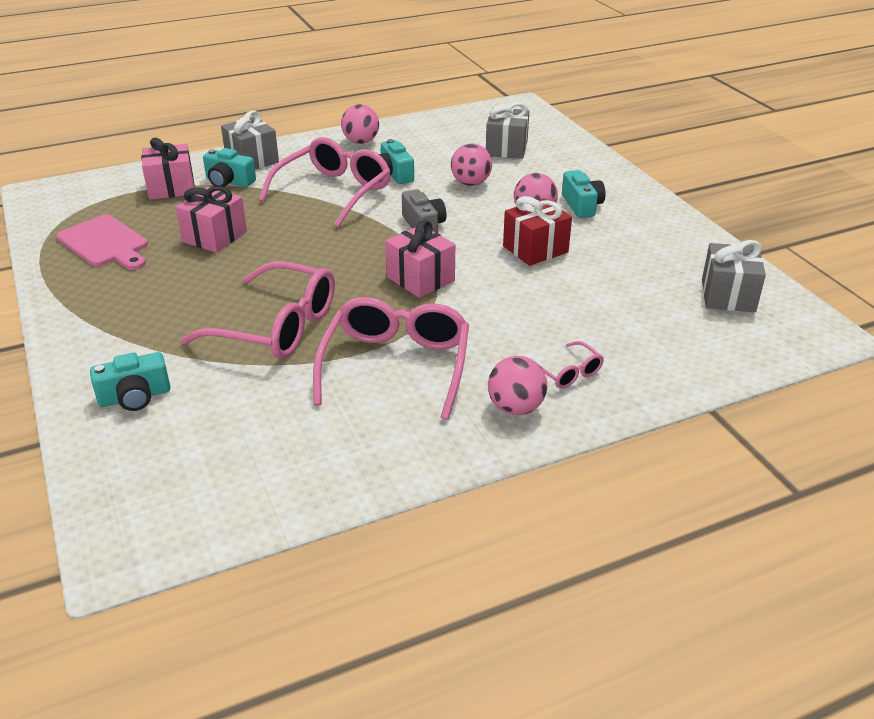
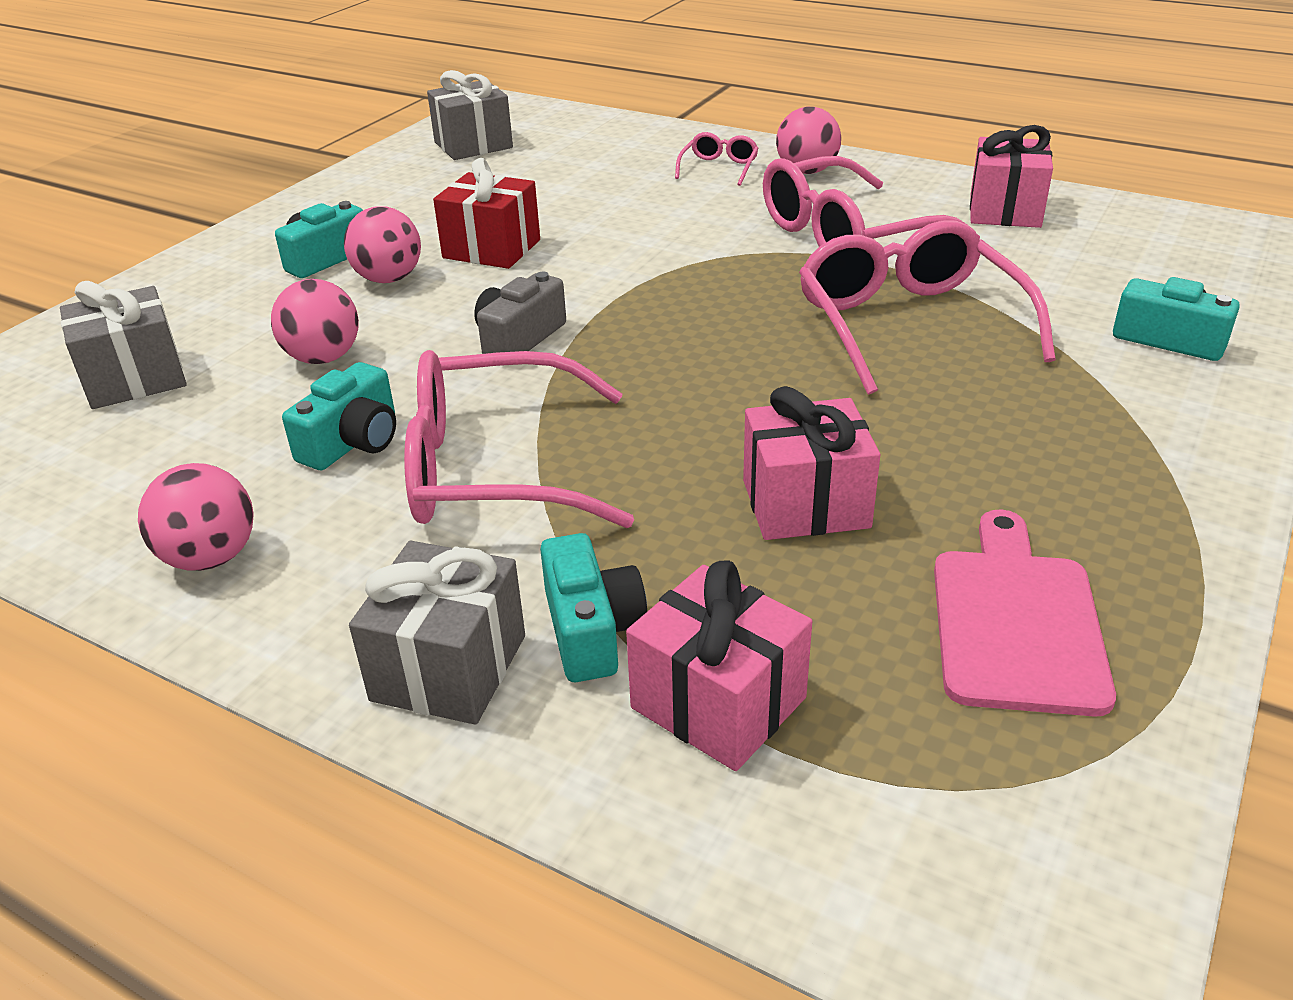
camera: 125 degrees left, 0 degrees up
(420, 279) = (664, 286): pink gift -> pink gift (1004, 210)

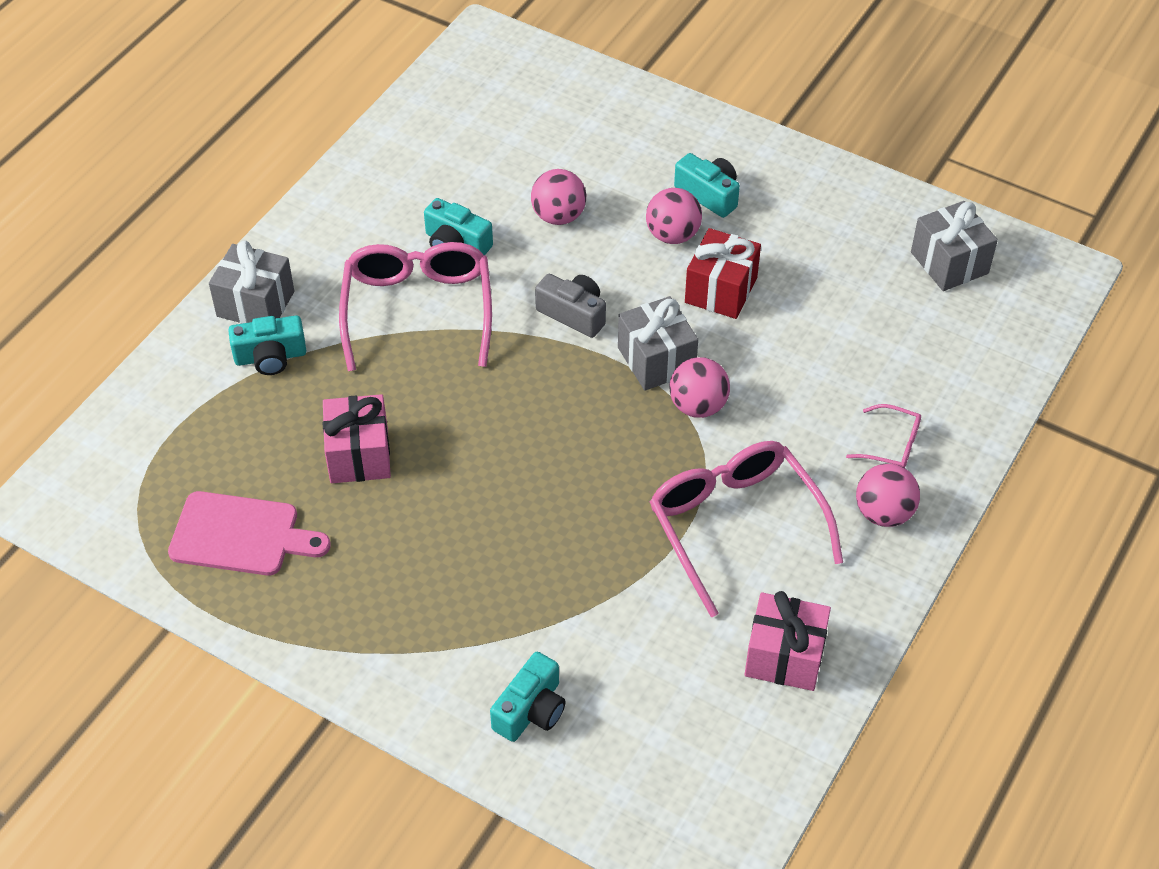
camera: 90 degrees right, 15 degrees up
(135, 378) = (543, 132): grey gift -> grey gift (656, 360)
(210, 557) = (356, 203): pink ball -> pink ball (698, 406)
(718, 703) = (210, 404): pink gift -> none
(909, 325) = (571, 543): pink glasses -> none

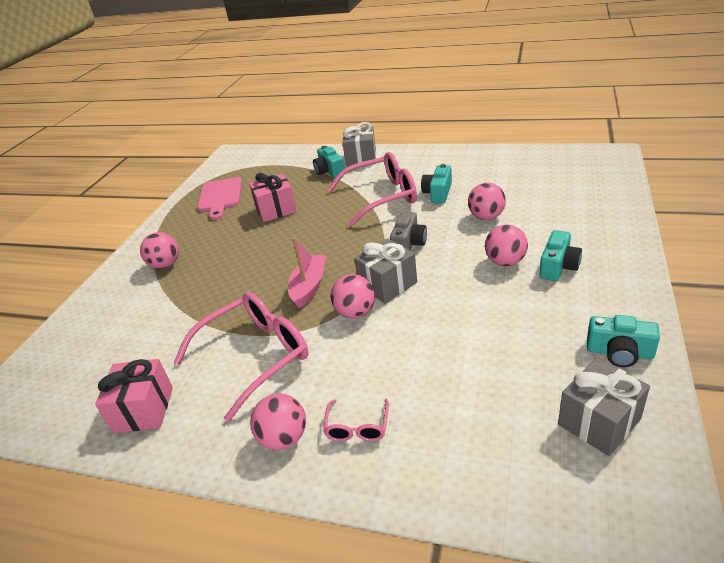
camera: 80 degrees right, 15 degrees down
(440, 631) = (165, 265): none -> pink ball
(531, 710) = (112, 309): turquoise camera -> turquoise camera (619, 352)
(613, 445) = (309, 286): none -> pink boat
(721, 290) = (468, 295): red gift -> none

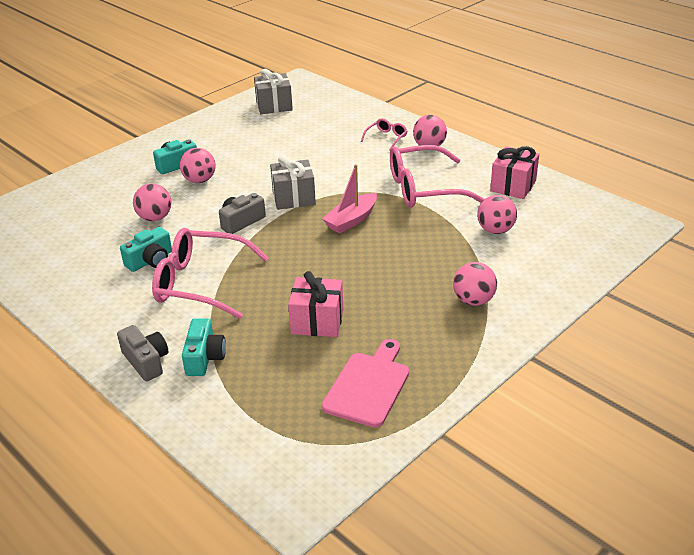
camera: 155 degrees left, 0 degrees up
(355, 312) = (335, 189): pink ball -> pink ball (495, 230)
(361, 158) = (146, 361): grey gift -> grey camera
(619, 352) = (223, 120): turquoise camera -> none

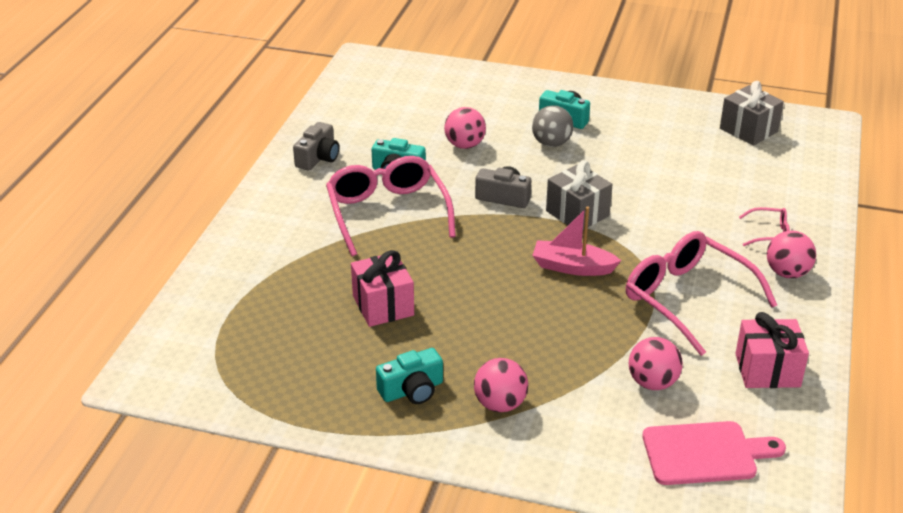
camera: 60 degrees right, 0 degrees up
(146, 361) = (260, 229): grey camera -> grey camera (318, 158)
(199, 180) = (551, 143): pink ball -> grey ball
(204, 357) = (286, 258): turquoise camera -> turquoise camera (412, 390)
(368, 386) = (311, 372): pink cutting board -> pink cutting board (705, 453)

